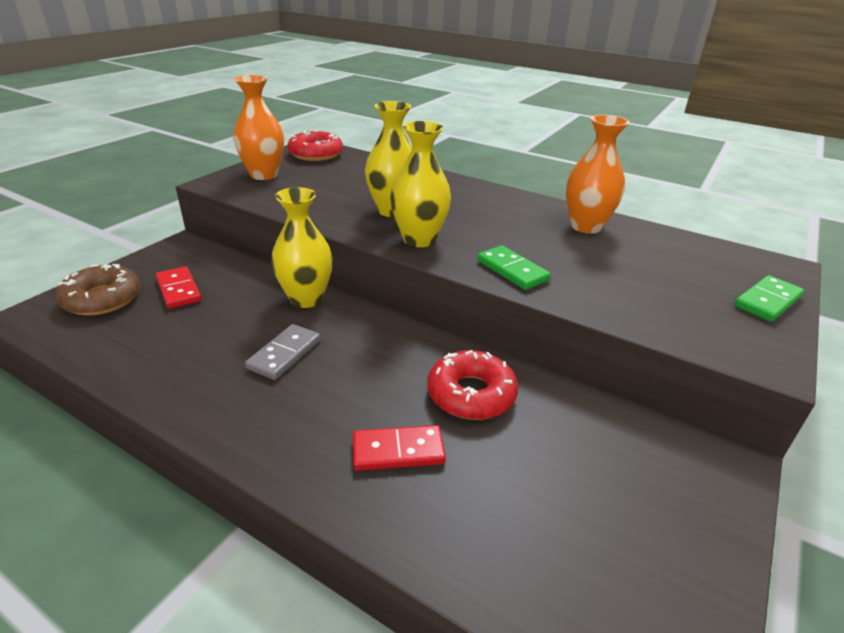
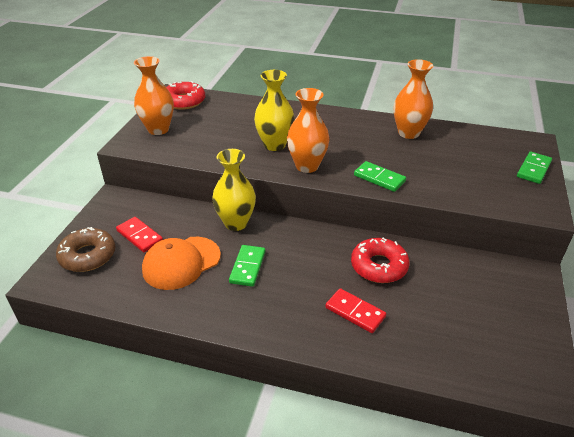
camera: 15 degrees left, 5 degrees up
(204, 330) = (181, 263): none -> orange cap
(284, 354) = (247, 267): grey domino -> green domino
(398, 451) = (355, 312): red domino -> red domino turned 60 degrees clockwise
(419, 239) = (307, 166): yellow vase -> orange vase

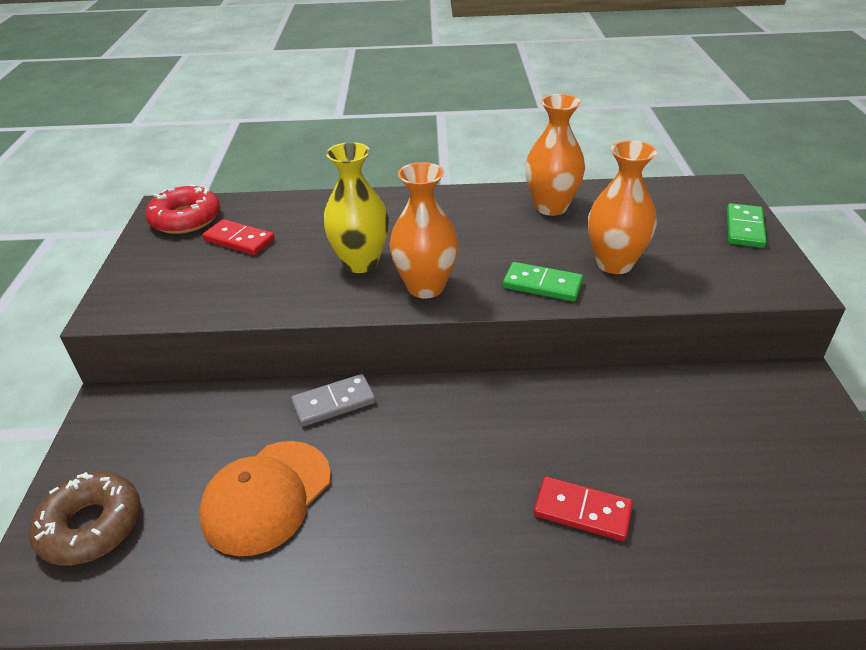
camera: 15 degrees left, 0 degrees up
(139, 236) = (176, 465): red domino -> red domino (239, 240)
(158, 129) = (158, 273): orange vase -> orange vase (614, 263)
(236, 223) = (334, 403): yellow vase -> grey domino
(247, 267) = (381, 476): green domino -> none
(379, 266) = (583, 423): red donut -> none

